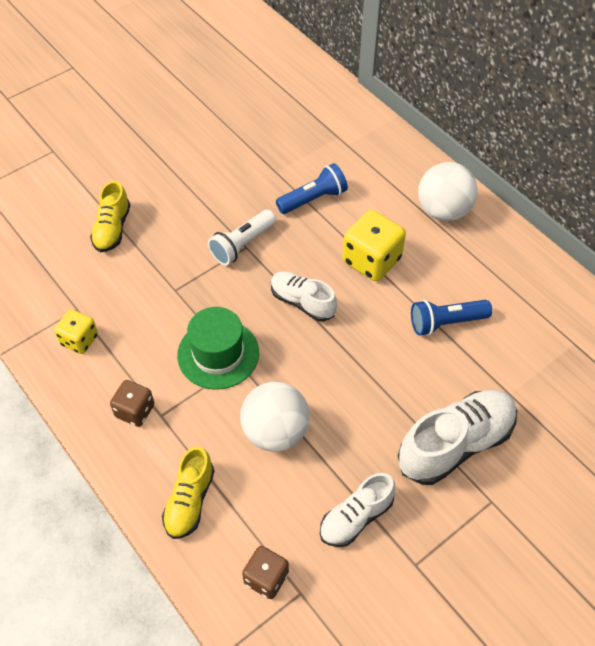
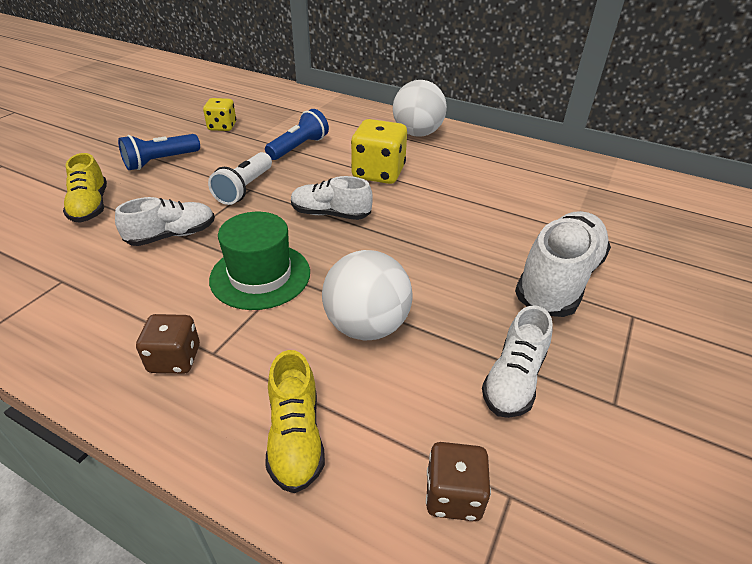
camera: 25 degrees left, 15 degrees down
(79, 340) = (72, 308): yellow dice -> yellow dice (222, 127)
(166, 286) = (172, 235): none -> white shoe
(446, 322) = (475, 197): blue flashlight -> blue flashlight (160, 161)

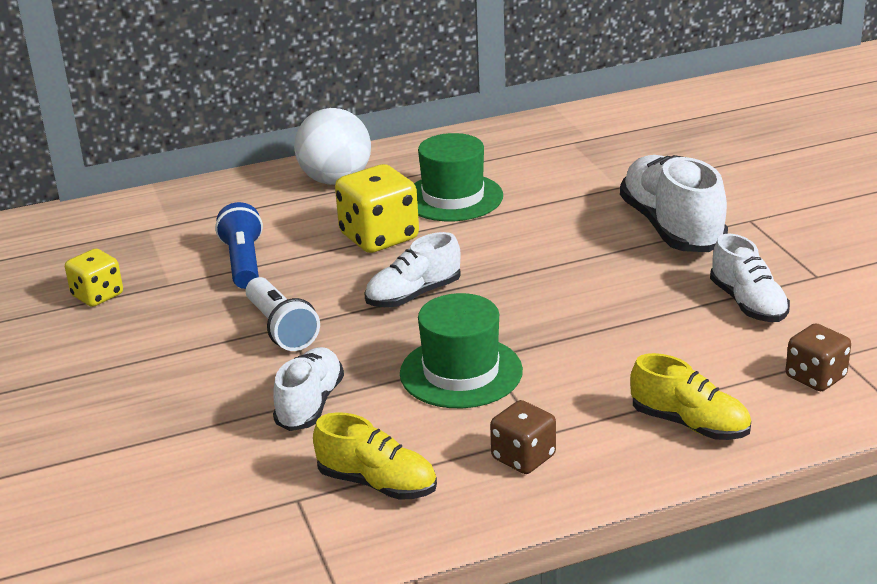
camera: 45 degrees left, 10 degrees down
(90, 206) = (155, 445): yellow shoe -> yellow shoe (377, 483)
(160, 161) = (119, 367): blue flashlight -> none
(366, 326) = (607, 343): white ball -> none
(456, 175) = (453, 197): none -> green hat

